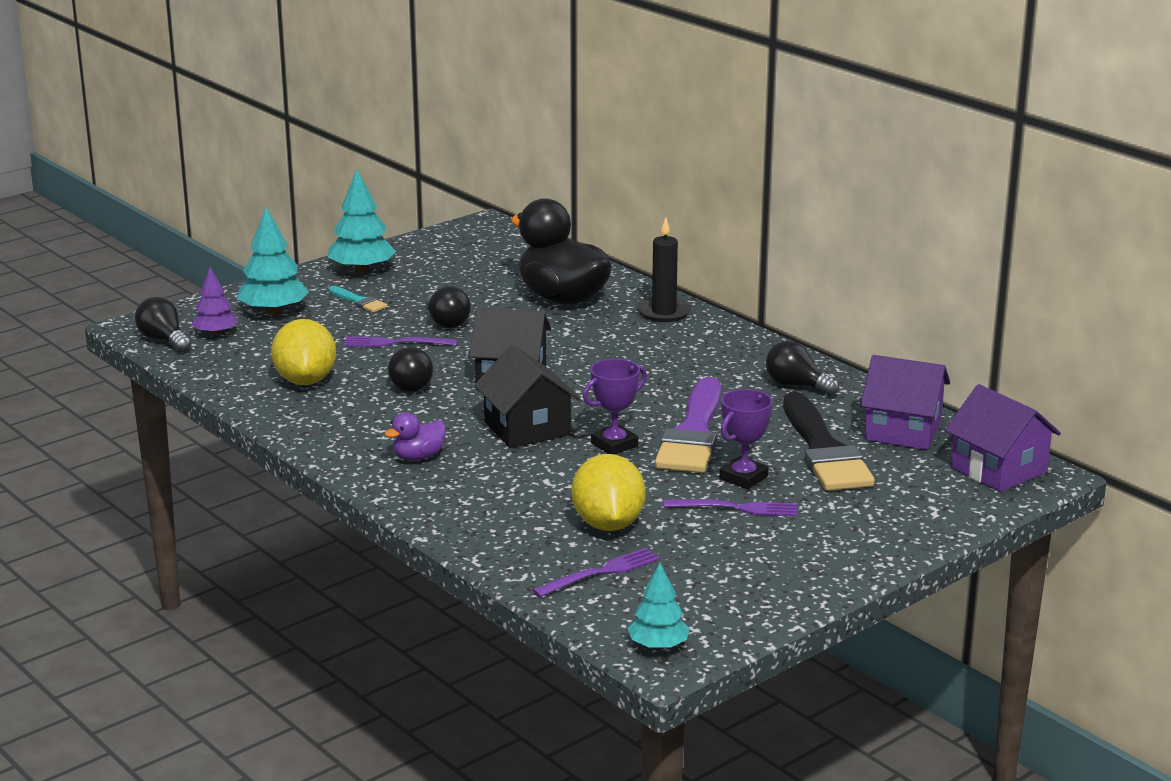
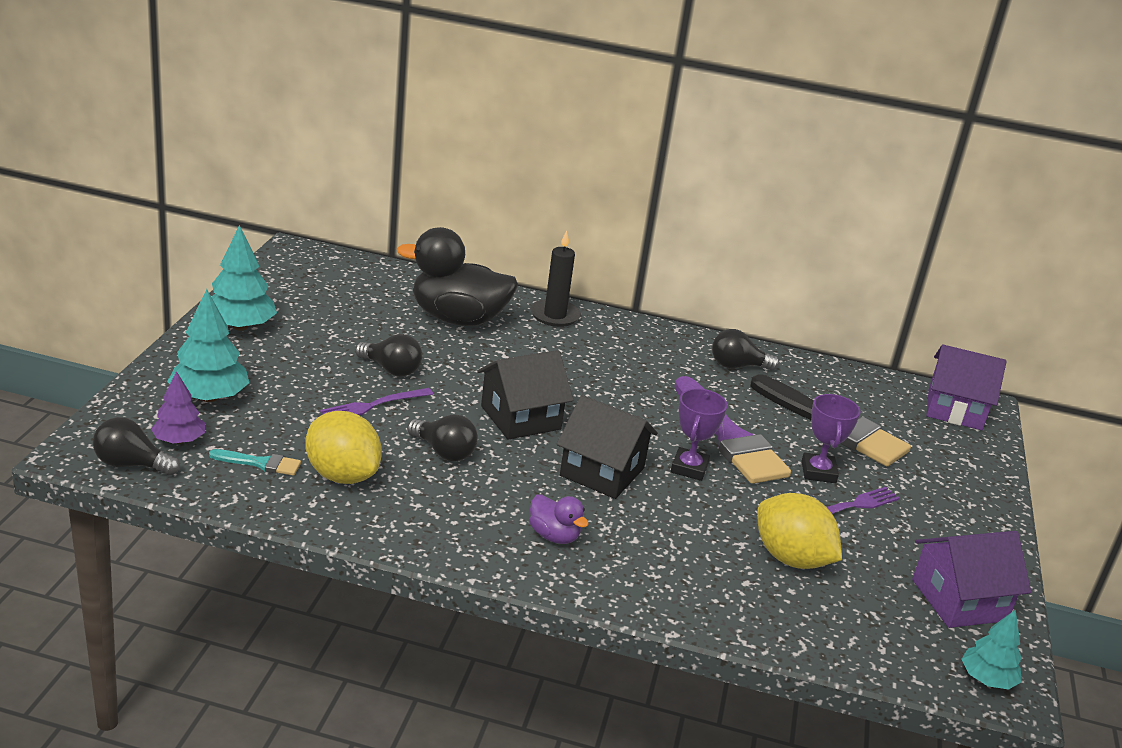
camera: 40 degrees left, 5 degrees up
(359, 301) = (281, 364): turquoise brush -> turquoise brush (260, 463)
(418, 457) = (554, 536): purple duck -> purple duck turned 60 degrees counterclockwise
(601, 572) = (851, 615): purple fork -> none
(903, 430) = (856, 390): purple house -> purple house (959, 600)

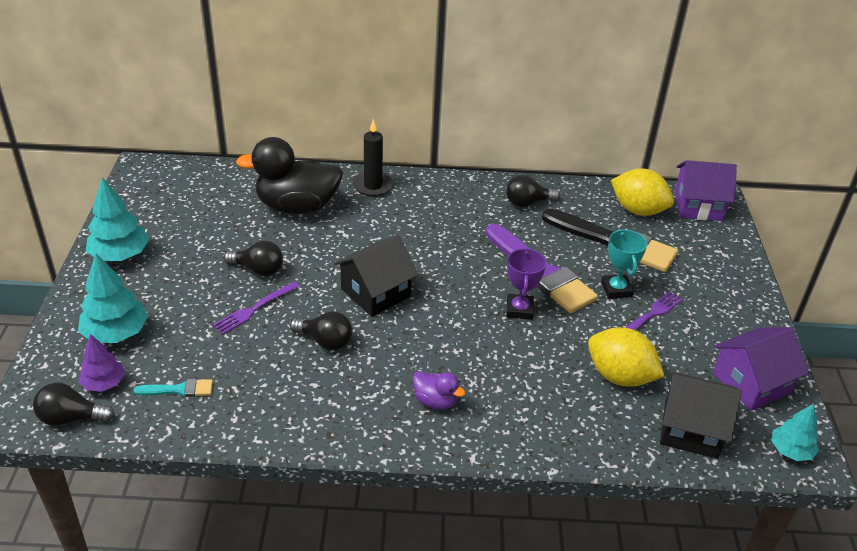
camera: 10 degrees left, 10 degrees up
(342, 475) = (250, 385): yellow lemon -> yellow lemon (638, 210)
(602, 472) = (454, 330): black house -> black house (690, 429)
(818, 472) = (616, 289): purple trophy -> turquoise trophy

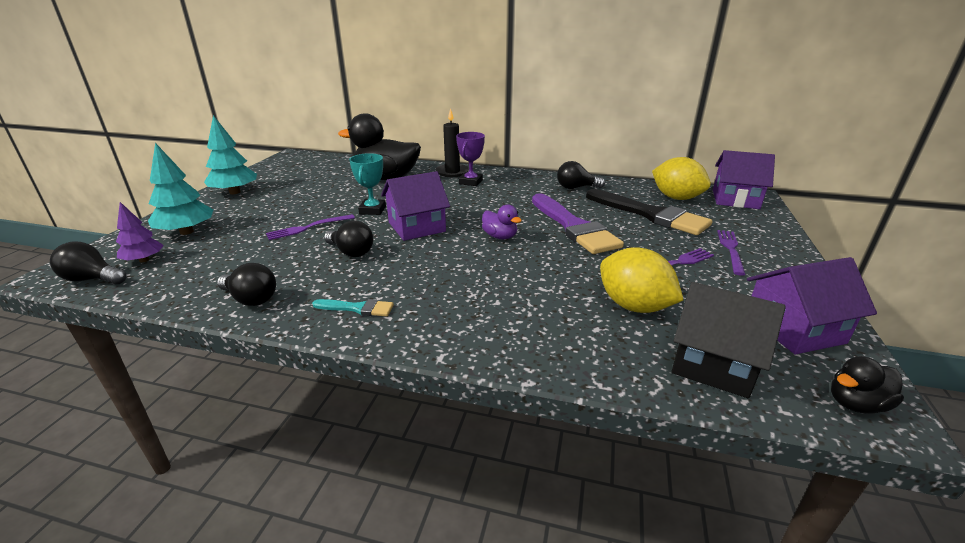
camera: 15 degrees right, 10 degrees down
(179, 390) = (199, 270): turquoise brush -> turquoise brush (357, 308)
(258, 270) = (330, 207): black light bulb -> black light bulb (251, 299)
(375, 292) = (417, 227): black house -> purple house
(435, 401) = (427, 304): purple duck -> purple duck (500, 236)
(519, 310) = (543, 248): purple trophy -> purple trophy (471, 182)
(616, 289) = (645, 243): turquoise trophy -> turquoise trophy (372, 210)
(697, 289) = (730, 250): none -> purple fork
(791, 451) = (856, 404): turquoise tree -> black duck

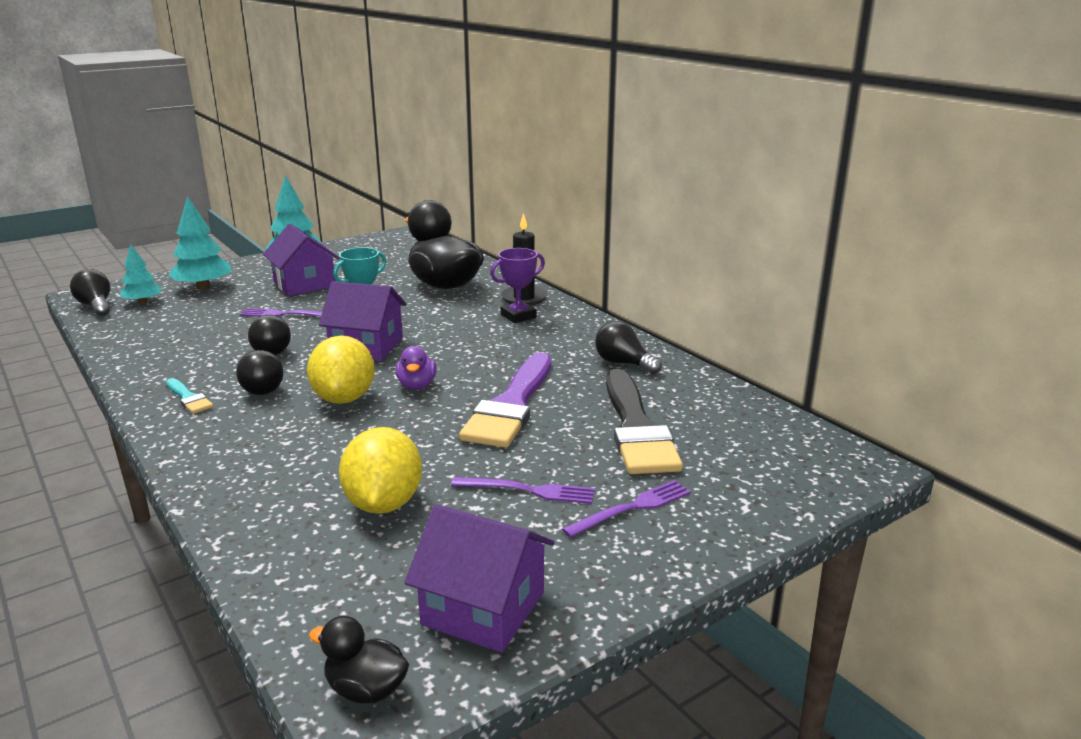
camera: 40 degrees right, 5 degrees down
(144, 260) = (143, 302): purple tree -> turquoise tree
(251, 299) = (145, 360): black light bulb -> black light bulb (262, 387)
(676, 198) = (728, 423): yellow lemon -> yellow lemon (344, 398)
(714, 363) = (332, 584): black house -> none
(735, 199) = (816, 458): purple house -> purple house (304, 284)

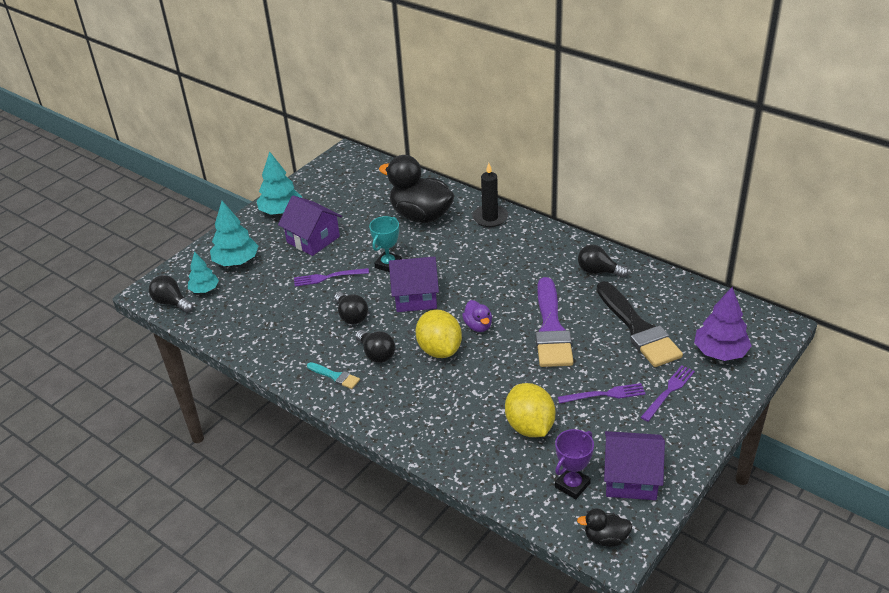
camera: 15 degrees left, 15 degrees up
(518, 316) = (499, 239): purple trophy -> purple trophy (572, 485)
(748, 478) = (720, 352): none -> purple tree

